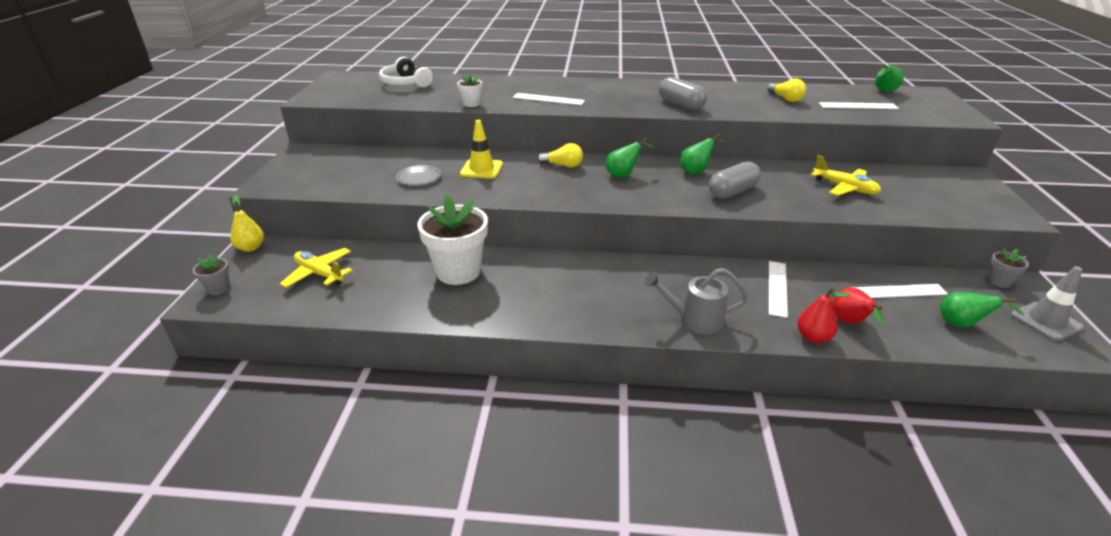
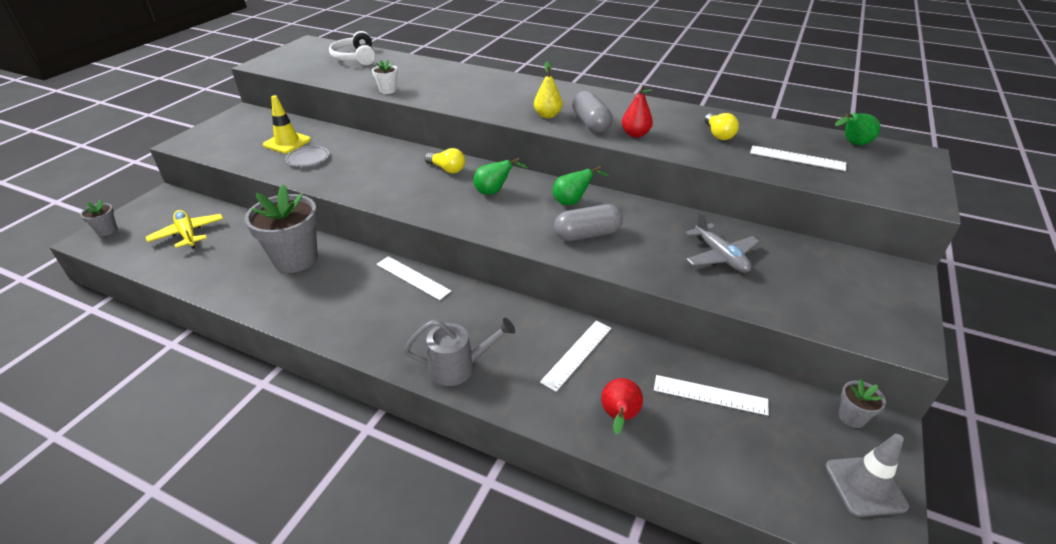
camera: 20 degrees right, 5 degrees up
(251, 248) = (160, 197): yellow pear -> yellow pear (547, 115)
(458, 272) = (295, 259): white flower pot -> grey flower pot
(481, 169) = (370, 159): yellow traffic cone -> yellow traffic cone (287, 142)
(548, 99) = (464, 96): white ruler -> white ruler (413, 277)
(694, 320) = (459, 367): grey watering can -> grey watering can turned 150 degrees clockwise
(813, 337) = (563, 422): red pear -> red pear (635, 134)
(844, 188) = (720, 256): yellow plane -> grey plane
(962, 325) = (750, 458): green pear -> none

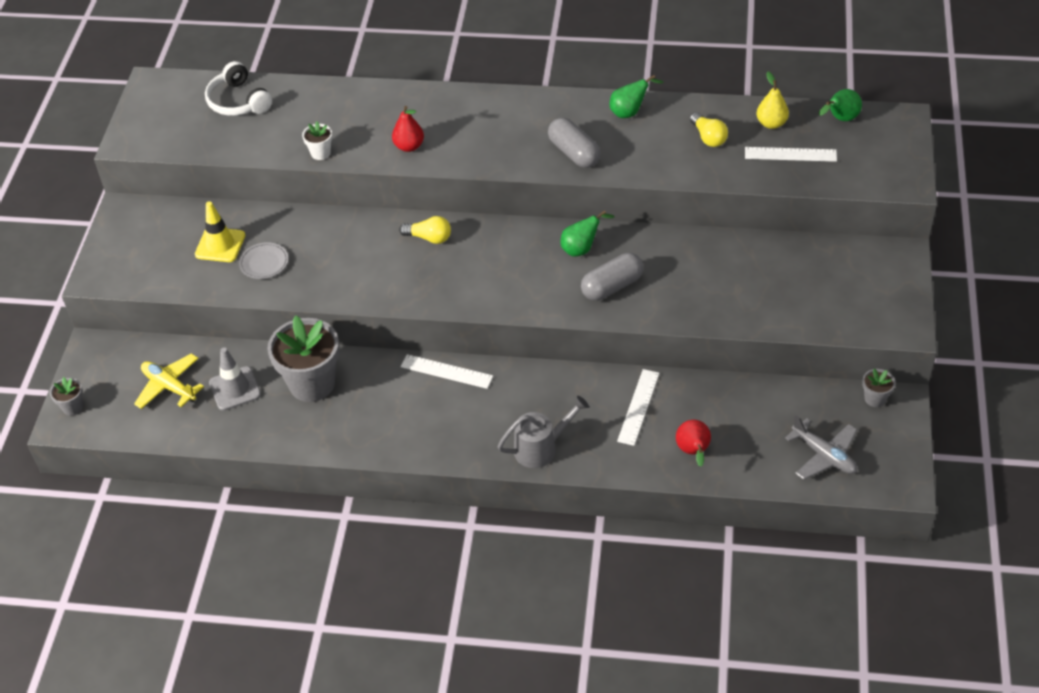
camera: 15 degrees left, 10 degrees up
(494, 192) = (496, 256): green pear -> green pear (629, 112)
(547, 115) = (523, 151): yellow pear -> yellow pear (771, 123)
(635, 134) = (625, 158): red pear -> red pear (409, 146)
(710, 395) = (761, 412): white ruler -> none
(720, 256) = (741, 279): grey plane -> grey plane (824, 455)
(865, 486) = (889, 451): grey traffic cone -> grey traffic cone (235, 389)

